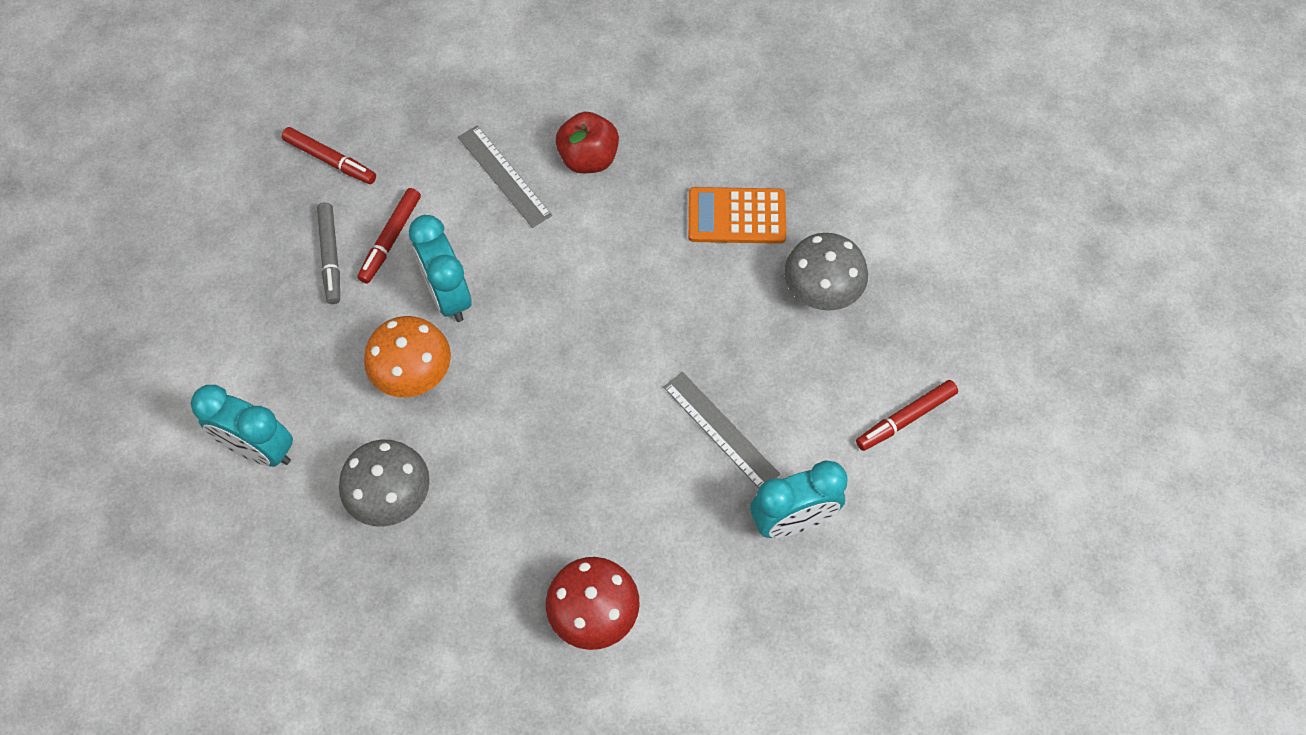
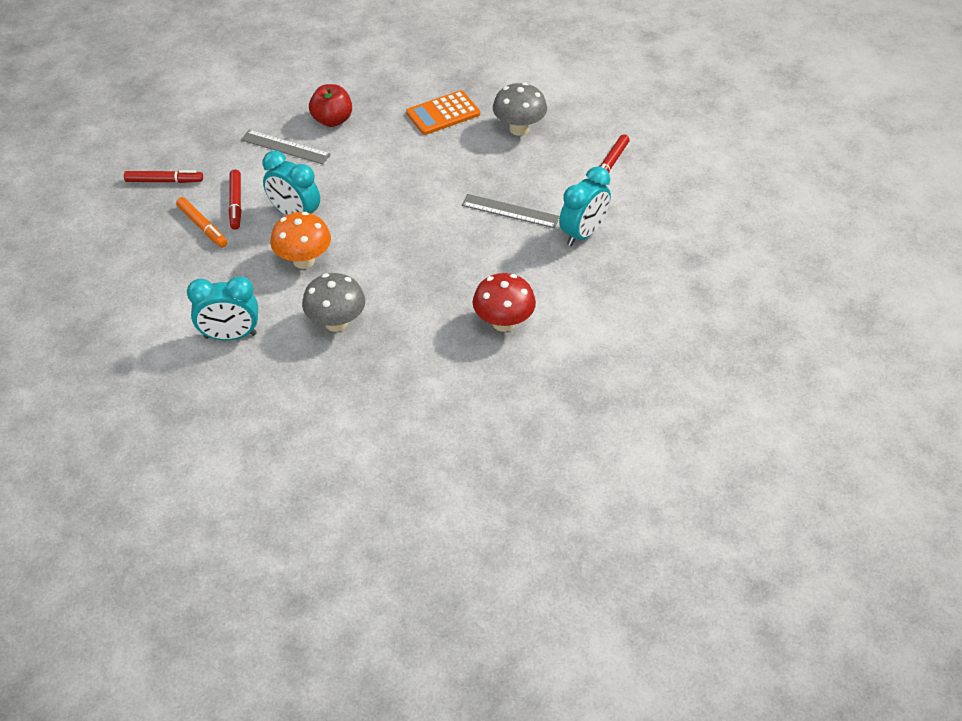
camera: 30 degrees left, 15 degrees down
(330, 257) = (202, 226): grey marker -> orange marker

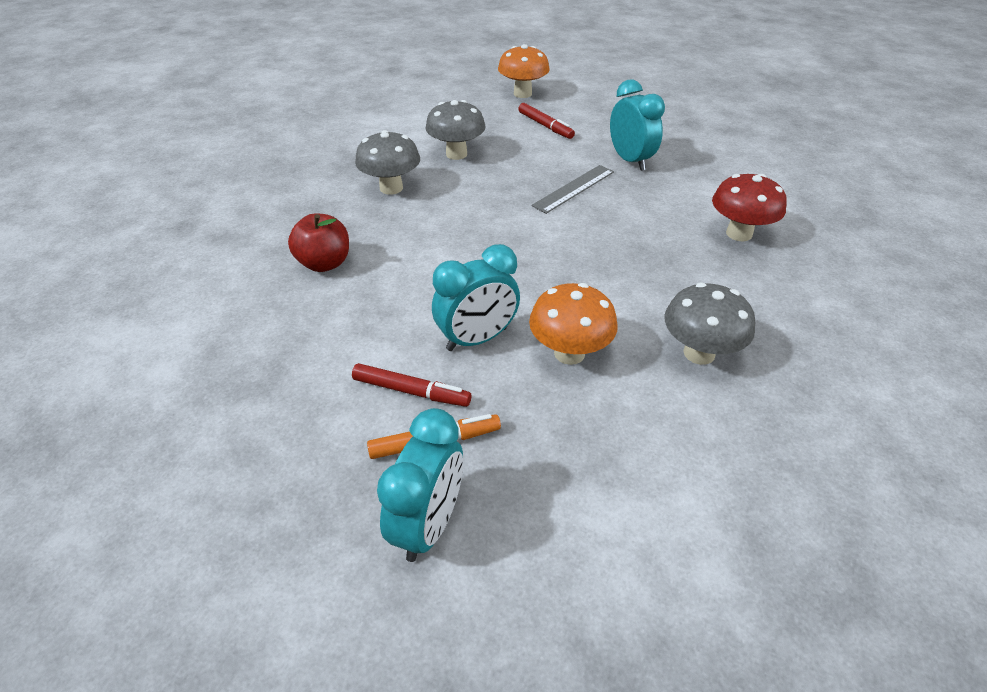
camera: 65 degrees left, 5 degrees down
(164, 181) = (295, 464): red marker -> none
(230, 336) = (690, 469): turquoise clock -> turquoise clock (429, 524)
(285, 147) = (337, 314): grey ruler -> none
(443, 114) = (391, 188): orange calculator -> grey mushroom
(665, 131) = (522, 94): none -> orange mushroom

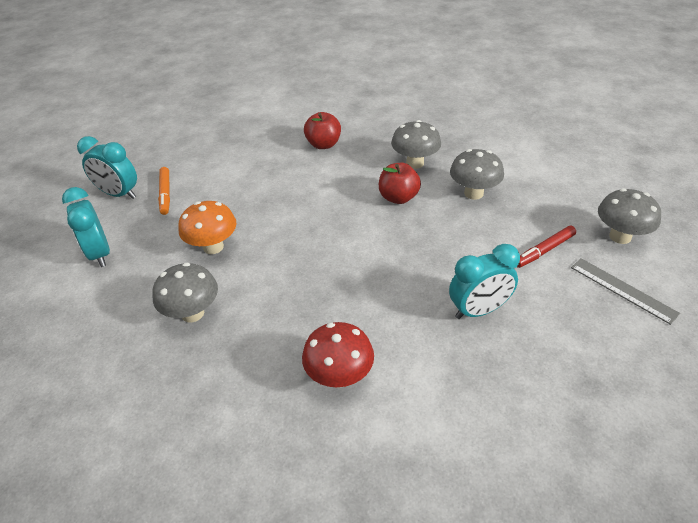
camera: 95 degrees right, 0 degrees up
(411, 391) = (203, 184): red marker -> none
(461, 200) = (398, 197): none -> red apple
(477, 339) = (237, 207): turquoise clock -> turquoise clock (99, 254)
(522, 94) = (620, 236): orange mushroom -> grey mushroom
(574, 188) = (420, 263): grey ruler -> grey ruler (623, 290)

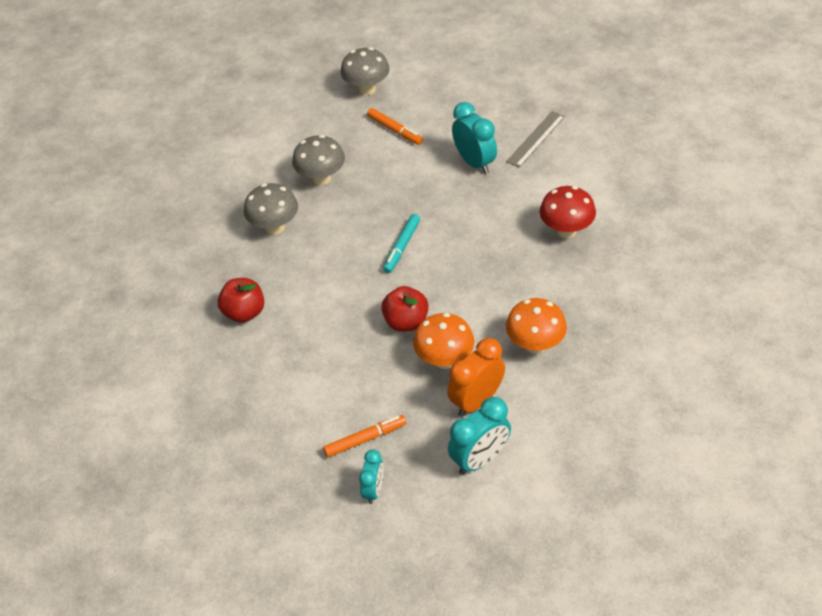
camera: 100 degrees left, 5 degrees up
(119, 194) = (374, 490): turquoise clock -> turquoise clock, size x0.61
(157, 261) = (476, 401): none -> orange clock
(192, 313) = (535, 345): grey mushroom -> orange mushroom
(363, 236) = (402, 247): none -> turquoise marker
(398, 197) = (337, 231): red apple -> red apple (406, 322)
(544, 250) = (395, 130): red marker -> orange marker
(623, 290) = (430, 89): grey ruler -> grey ruler (536, 139)

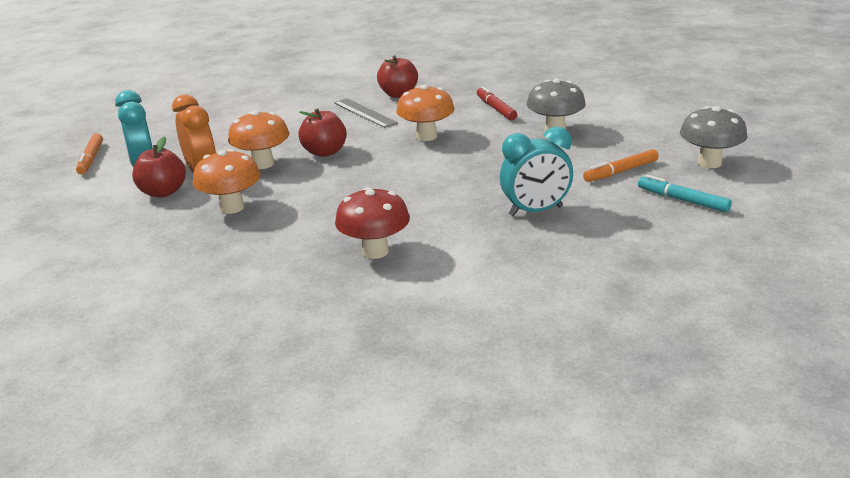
camera: 105 degrees right, 20 degrees down
(274, 227) = (496, 109): grey mushroom -> red marker
(352, 259) = (426, 136): none -> orange mushroom
(365, 439) = (220, 127): orange marker -> orange marker (91, 159)
(374, 490) = (171, 127): turquoise clock -> none
(402, 247) = (425, 159): turquoise marker -> turquoise marker (682, 200)
(526, 411) = (163, 192): none -> red apple
(536, 139) = (562, 258): grey ruler -> grey ruler (365, 113)

